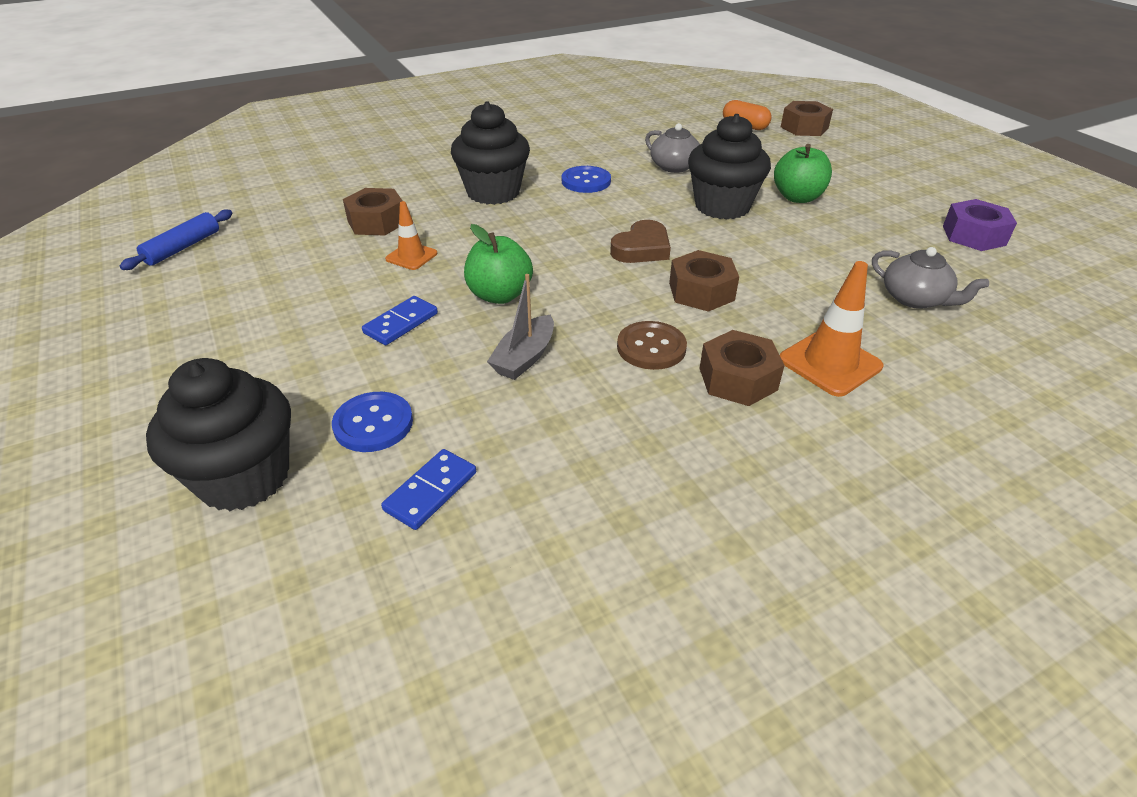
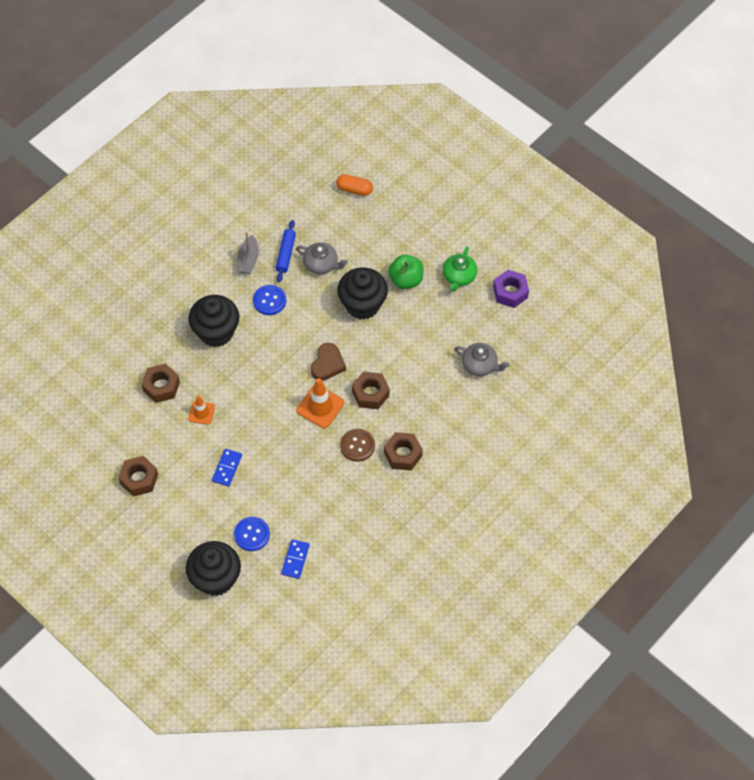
camera: 20 degrees left, 20 degrees up
(183, 247) = (63, 447): blue rolling pin -> blue rolling pin (286, 254)
(499, 295) = (266, 430): green apple -> none
(524, 357) = (300, 472): grey boat -> grey boat (248, 260)
(804, 127) = (396, 179): brown nut -> brown nut (139, 479)
(830, 363) = (443, 429): orange traffic cone -> orange traffic cone (320, 406)
(884, 208) = (459, 276): none -> green teapot

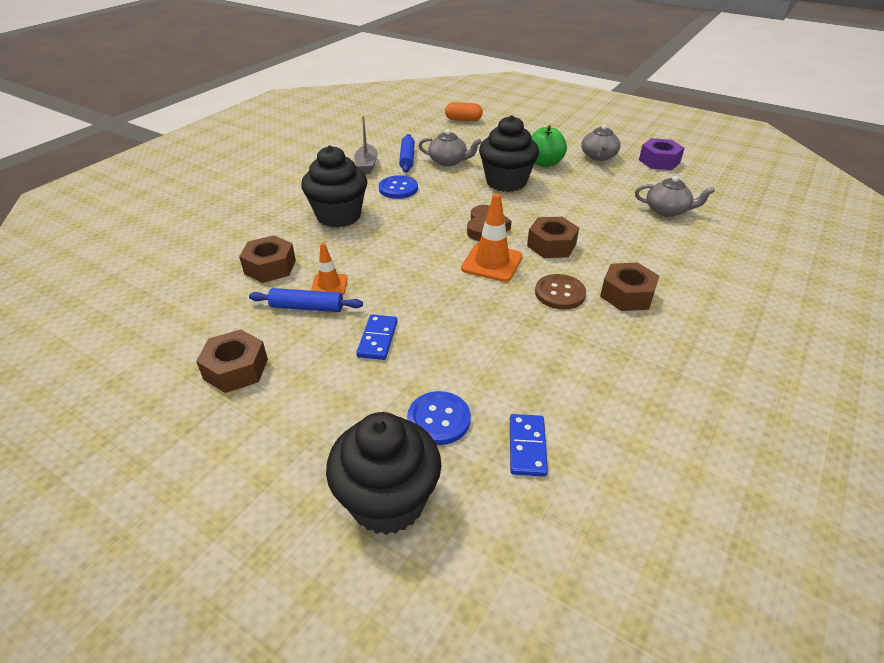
camera: 10 degrees left, 20 degrees down
(184, 432) = (307, 307): none -> blue rolling pin
(459, 276) = (598, 156): green teapot -> grey teapot

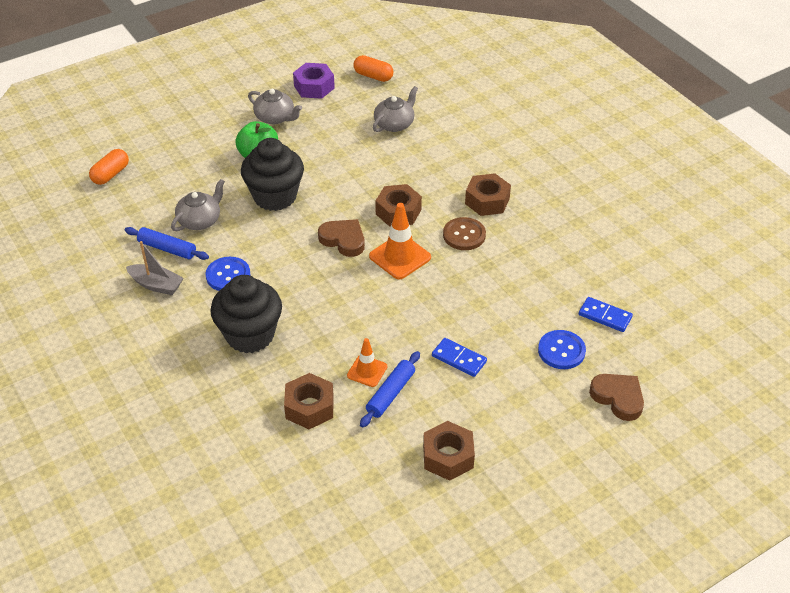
camera: 65 degrees left, 5 degrees up
(388, 501) = (618, 398): black cupcake -> brown heart
(715, 182) = (373, 76): none -> orange capsule

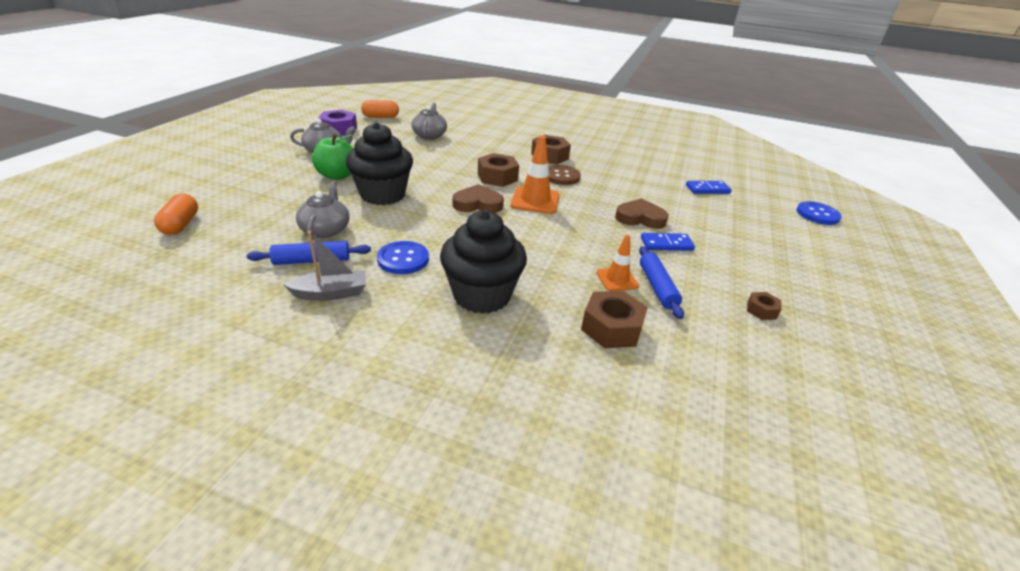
camera: 40 degrees left, 10 degrees down
(448, 456) = (761, 310): brown nut -> brown nut, size x0.54
(561, 351) = (716, 215): blue button -> blue button (817, 214)
(618, 398) = (786, 227): brown heart -> brown heart (640, 218)

